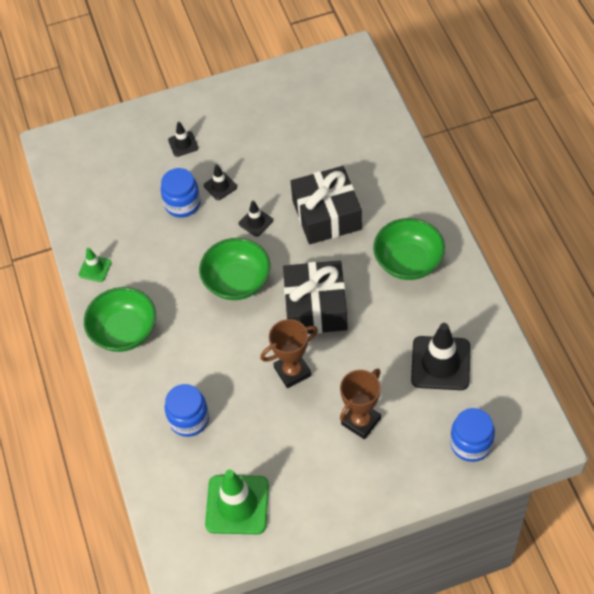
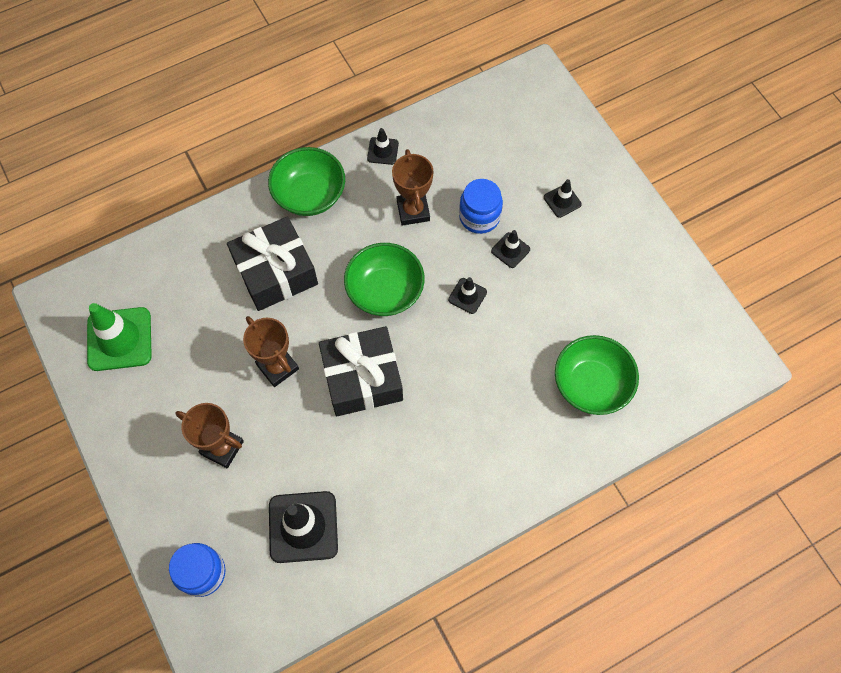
camera: 75 degrees right, 10 degrees up
(95, 268) = (383, 151): green traffic cone -> black traffic cone
(163, 252) = (413, 211): none -> brown trophy
(189, 419) = (212, 276): blue jar -> none
(326, 215) = (490, 370): black gift -> black gift (275, 272)
(408, 262) = (438, 473): green bowl -> green bowl (591, 384)

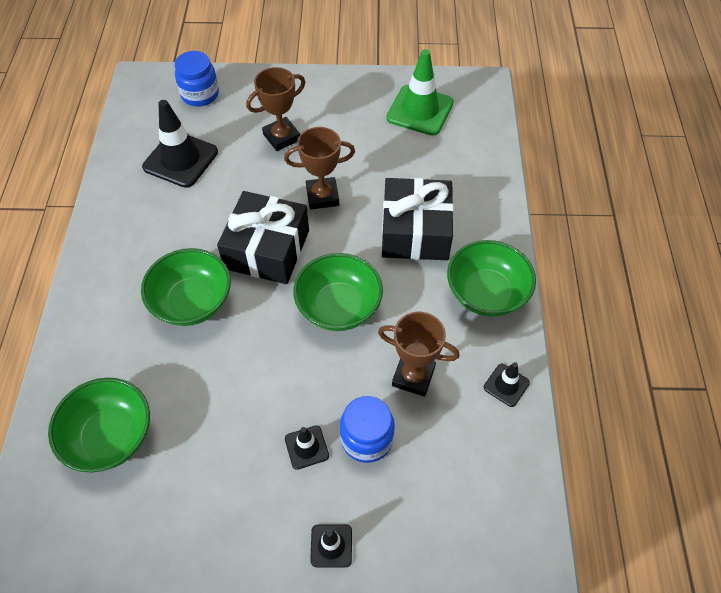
camera: 120 degrees right, 10 degrees down
(449, 404) = (192, 302): none -> green bowl
(467, 296) = (284, 375): black traffic cone -> none

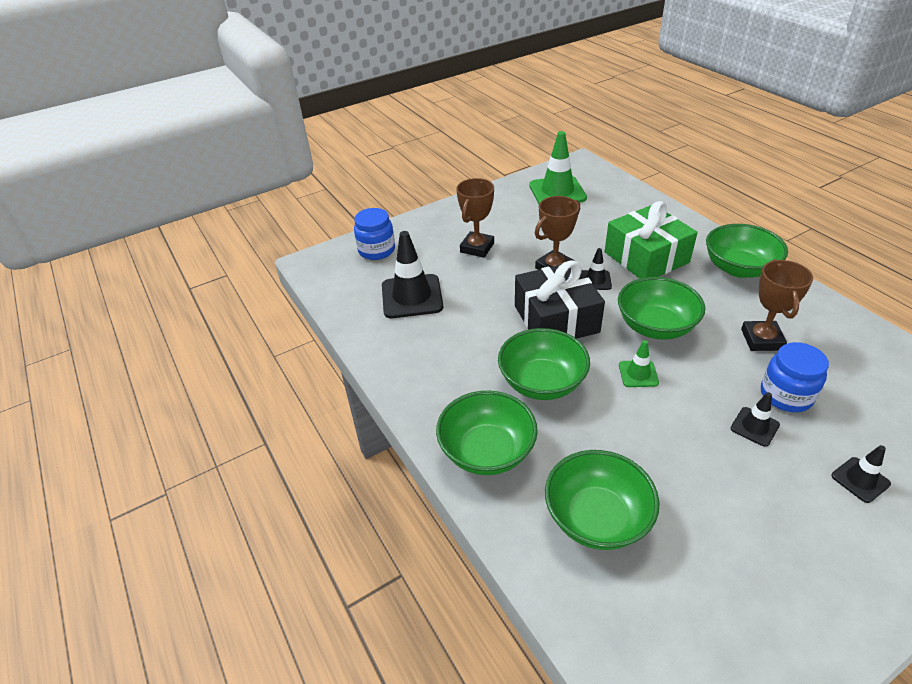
camera: 30 degrees left, 15 degrees down
(94, 334) = (487, 451): none -> green bowl
(272, 342) = (638, 374): none -> green traffic cone
(413, 376) = (761, 339): brown trophy -> brown trophy turned 75 degrees counterclockwise
(415, 231) = (646, 257): black gift -> green gift
(506, 385) = (823, 311): black traffic cone -> black traffic cone (595, 280)

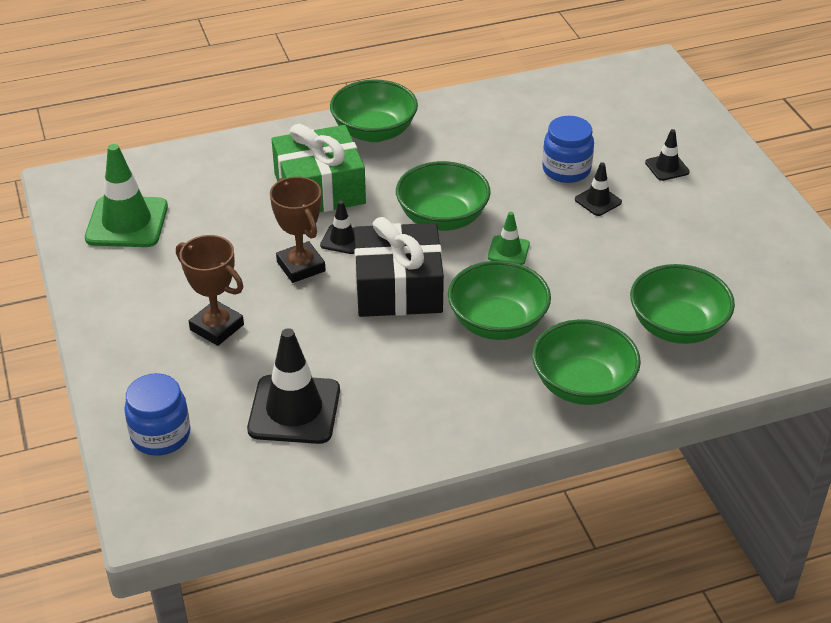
camera: 80 degrees left, 0 degrees up
(761, 339) = (489, 157): brown trophy -> none

